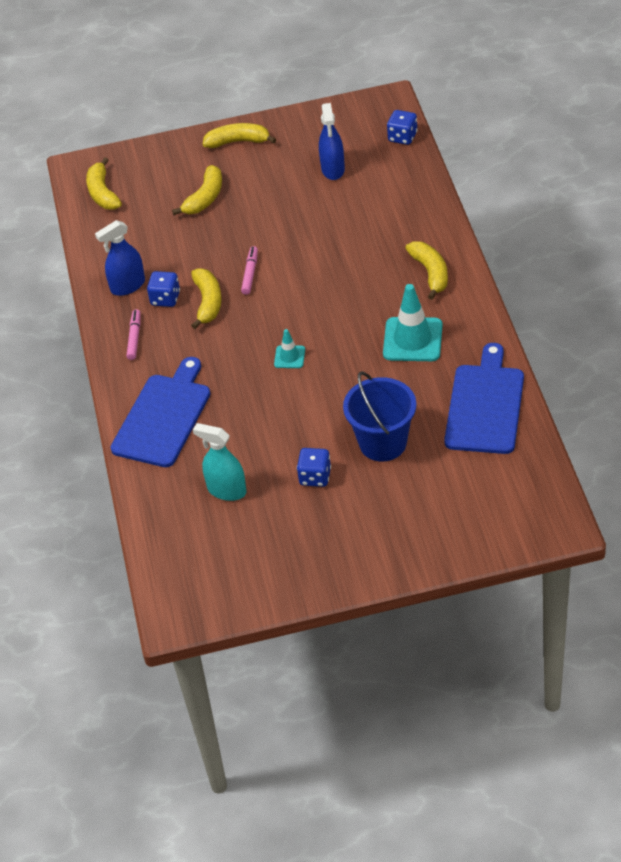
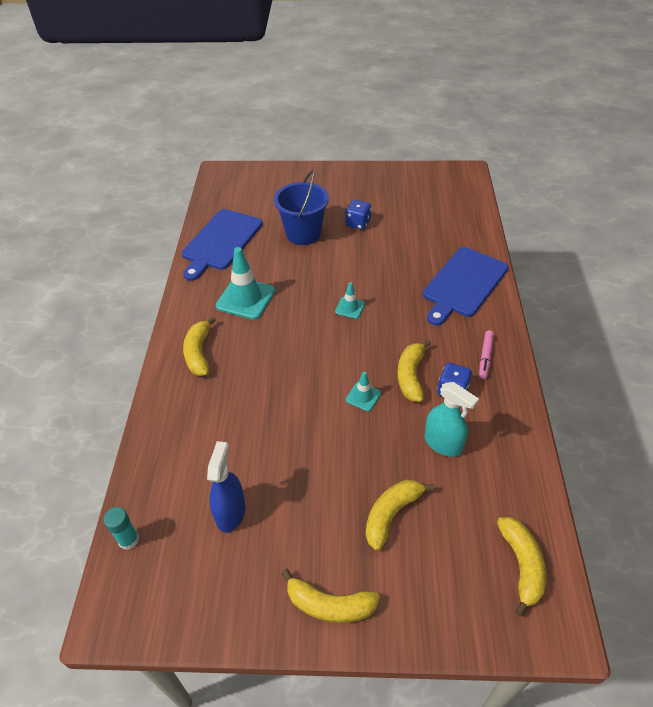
camera: 170 degrees left, 0 degrees up
(128, 286) = (490, 415): blue spray bottle -> none
(226, 490) = (421, 227): turquoise spray bottle -> turquoise spray bottle (443, 443)
(250, 274) = (363, 396): pink marker -> turquoise traffic cone
(402, 137) = (128, 540): blue dice -> turquoise glue stick

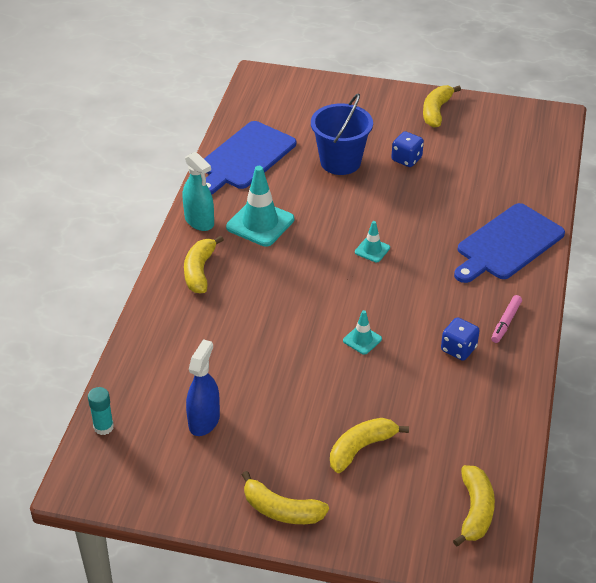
camera: 10 degrees right, 5 degrees down
(411, 376) = (418, 328): yellow banana -> yellow banana (436, 111)
(443, 443) = (432, 396): turquoise spray bottle -> turquoise spray bottle (199, 221)

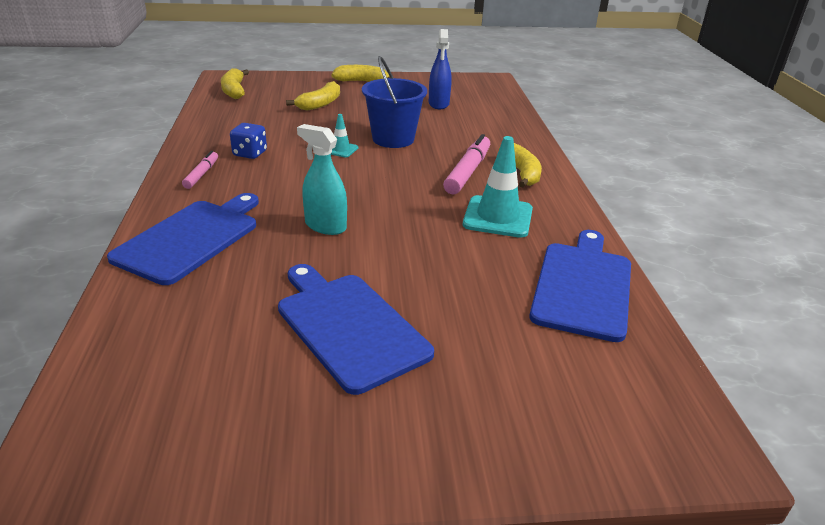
camera: 160 degrees right, 10 degrees down
(103, 427) = (503, 96): turquoise glue stick -> none
(199, 221) = (564, 210): turquoise spray bottle -> turquoise spray bottle (325, 226)
(250, 282) = (467, 172): none -> pink marker
(340, 162) = (447, 304): blue bucket -> blue bucket (393, 139)
(372, 250) = (357, 211): turquoise traffic cone -> none
(406, 159) = (349, 326): blue dice -> blue cutting board
(436, 111) = (317, 439): yellow banana -> none

